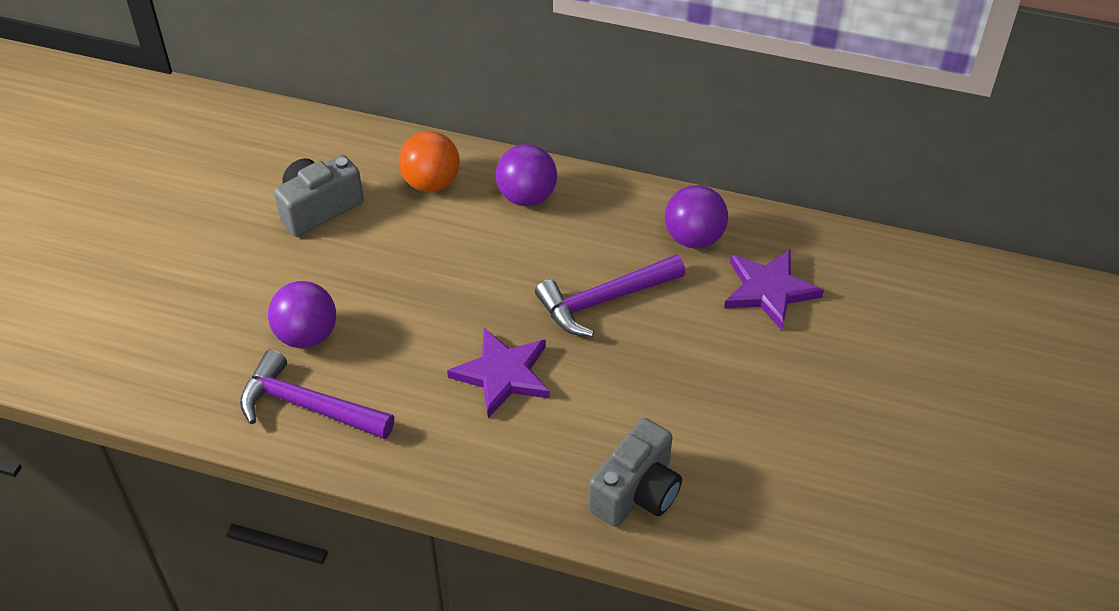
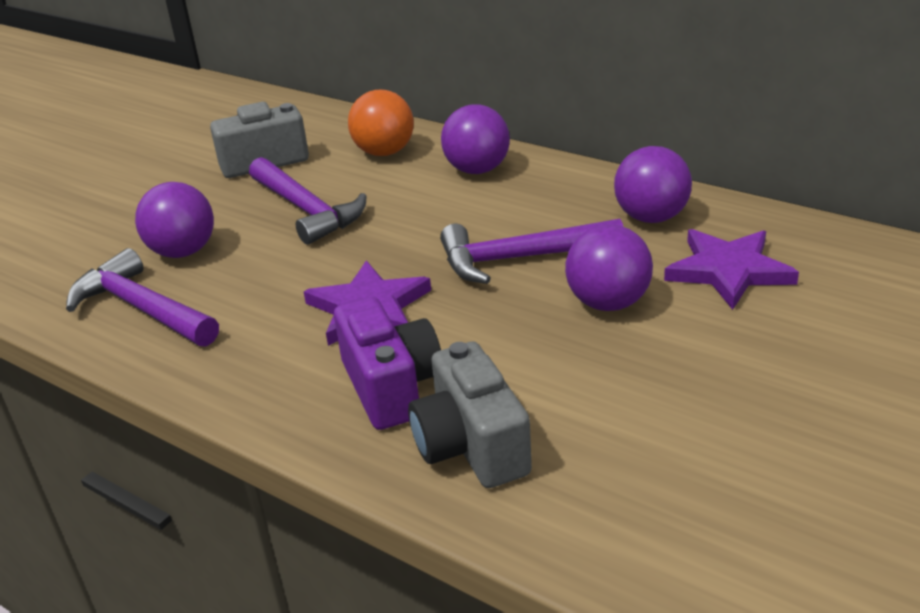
camera: 20 degrees right, 15 degrees down
(394, 268) = (307, 210): none -> purple hammer
(556, 450) = (391, 387): none -> purple camera
(636, 492) = (471, 446): grey camera -> grey camera turned 105 degrees clockwise
(689, 338) = (608, 303): none -> purple ball

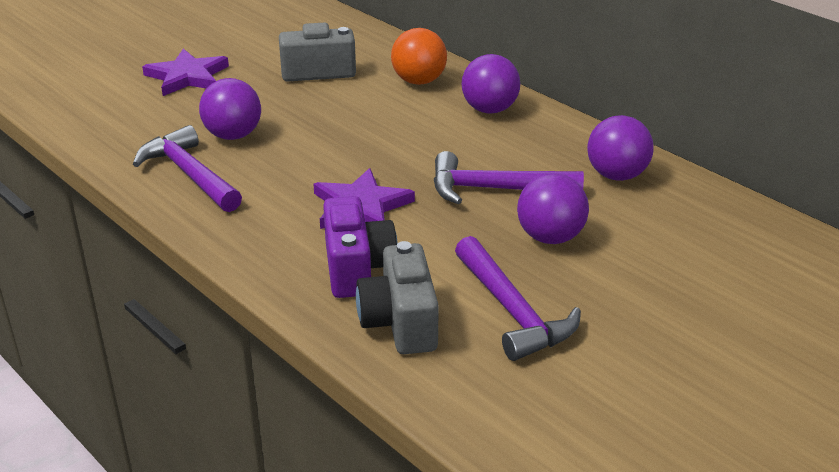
camera: 10 degrees right, 0 degrees up
(307, 210) = (339, 119): purple hammer -> purple hammer (513, 311)
(728, 271) = (660, 230): purple star -> purple star (187, 76)

